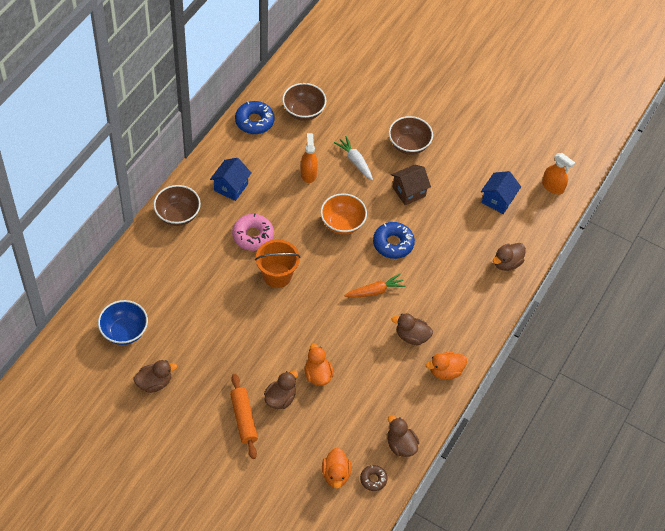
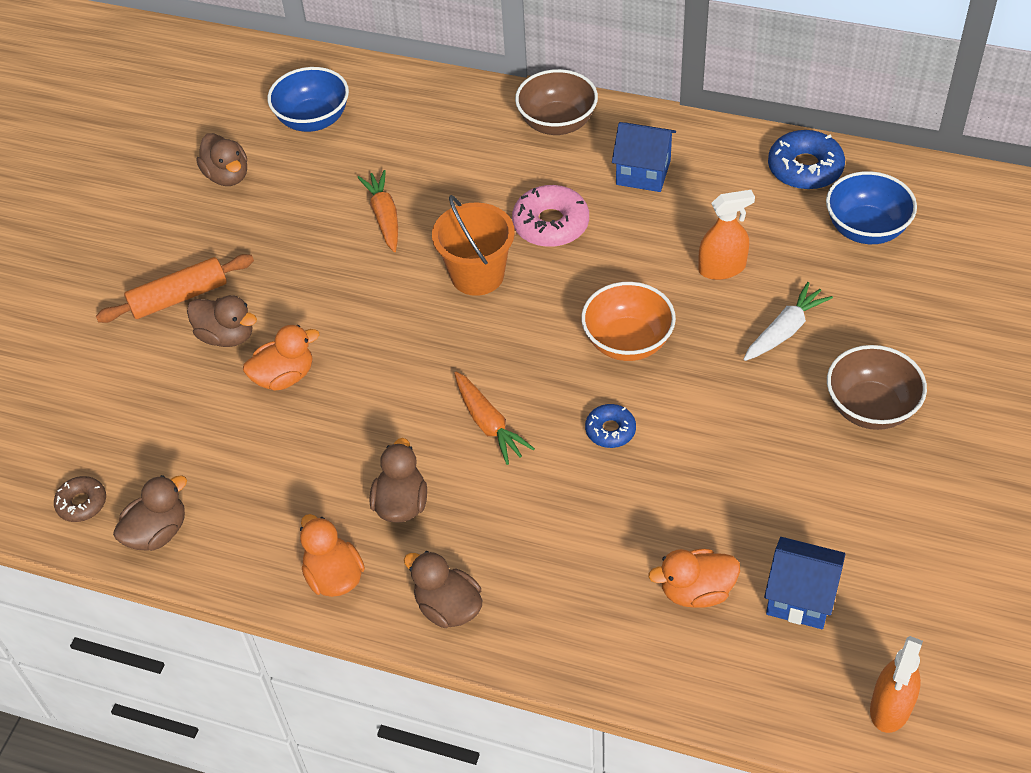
camera: 85 degrees right, 5 degrees down
(218, 309) = (384, 217): none -> orange carrot
(303, 111) = (866, 229): brown bowl -> blue bowl
(336, 474) = (87, 445): orange duck -> orange duck (696, 591)
(393, 243) = (610, 430): blue donut -> blue donut, size x0.59
(409, 192) = (749, 431): brown house -> none
(507, 263) = (635, 644): brown duck -> brown duck (448, 607)

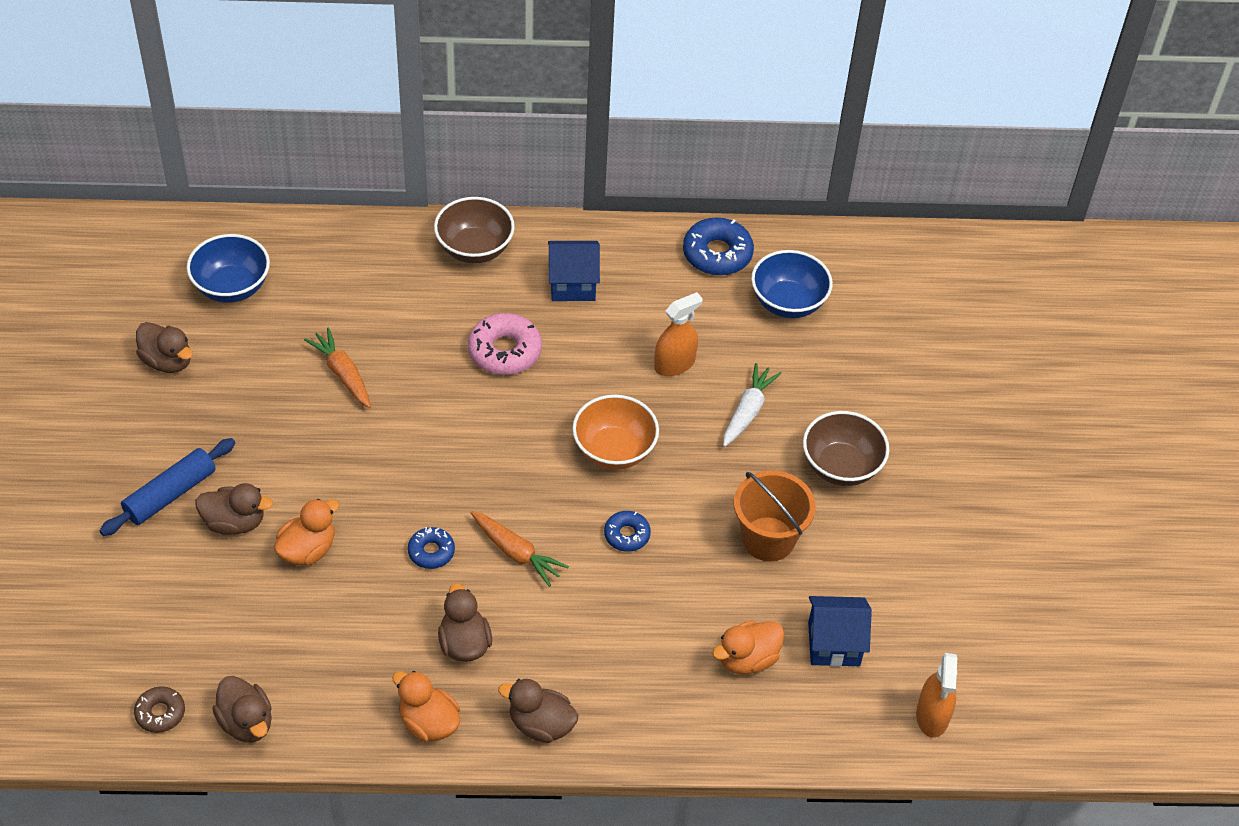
camera: 25 degrees left, 0 degrees up
(157, 532) = (246, 722): brown duck -> brown duck turned 120 degrees clockwise
(179, 297) = (170, 494): orange rolling pin -> blue rolling pin
(403, 404) = (431, 552): none -> blue donut
(477, 275) = (454, 414): orange bucket -> orange bucket (768, 539)

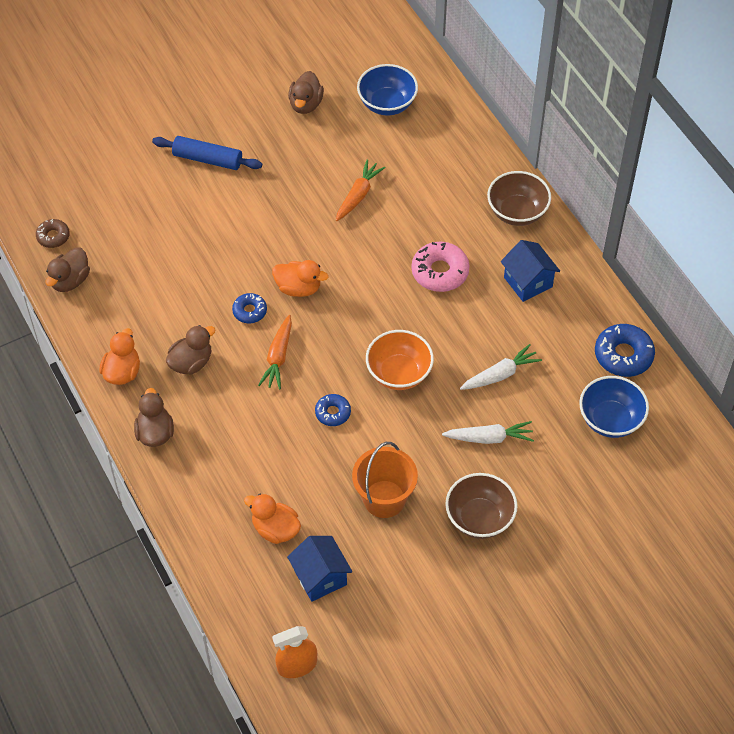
camera: 65 degrees right, 5 degrees up
(234, 522) = (207, 201): brown duck -> none
(307, 550) = (210, 247): orange duck -> orange duck (298, 288)
(674, 364) = (500, 374): orange spray bottle -> white carrot

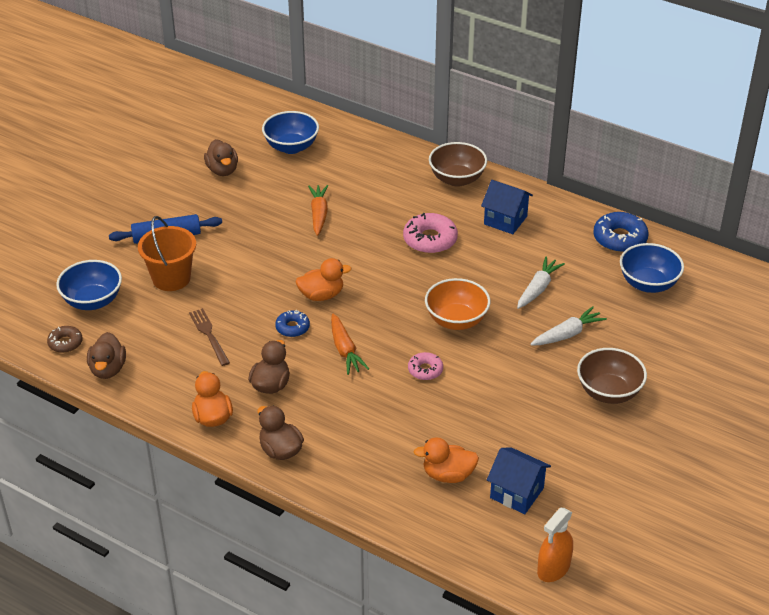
camera: 30 degrees left, 15 degrees down
(102, 202) = (92, 301): none -> blue bowl
(174, 284) = (208, 334): none -> brown fork
(333, 413) = (425, 370): blue donut -> pink donut
(384, 499) = (520, 412): orange bucket -> orange bucket (171, 278)

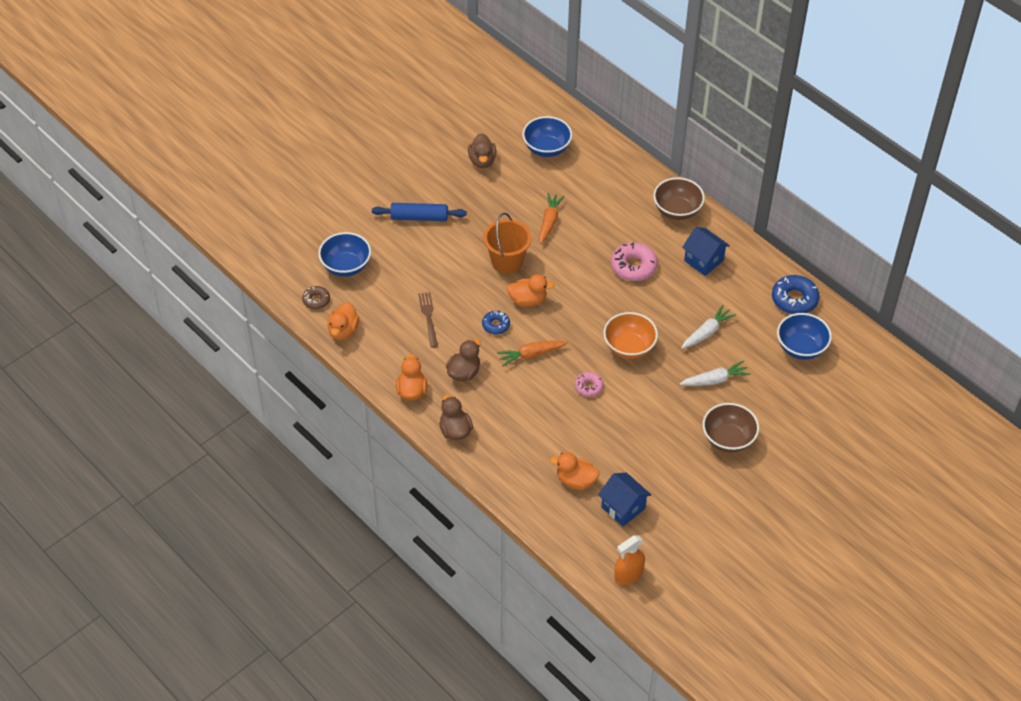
camera: 15 degrees right, 10 degrees up
(108, 369) = (343, 331): brown duck -> orange duck
(171, 278) = (412, 258): orange bucket -> orange bucket (507, 261)
(345, 350) = (531, 355): orange carrot -> orange carrot turned 75 degrees clockwise

